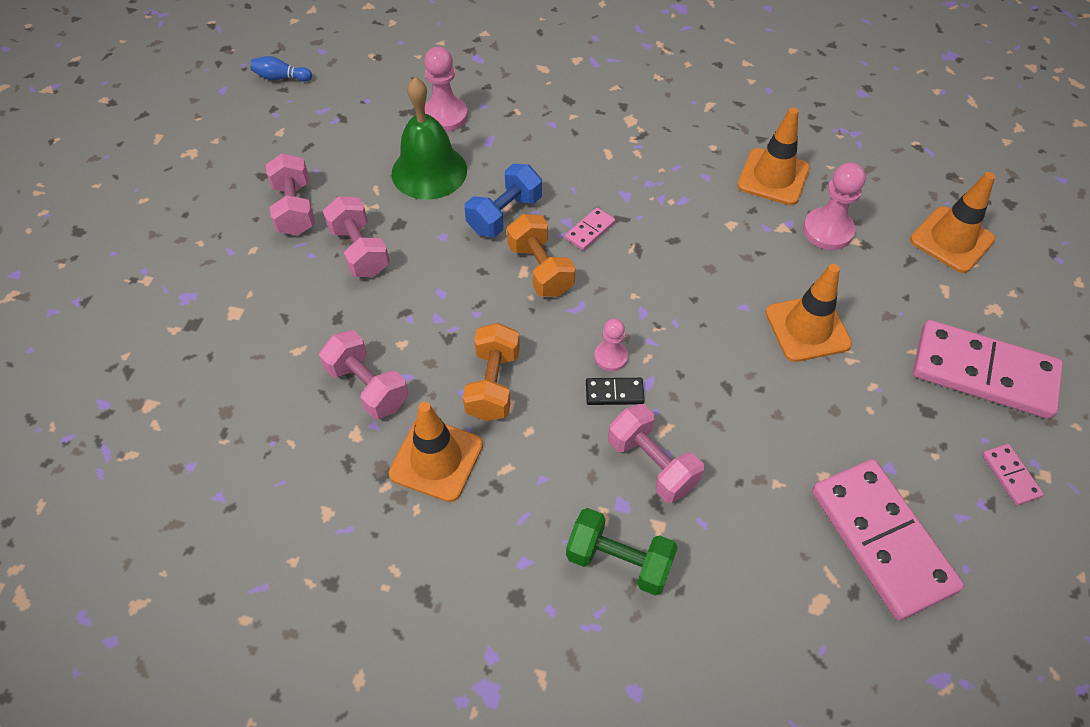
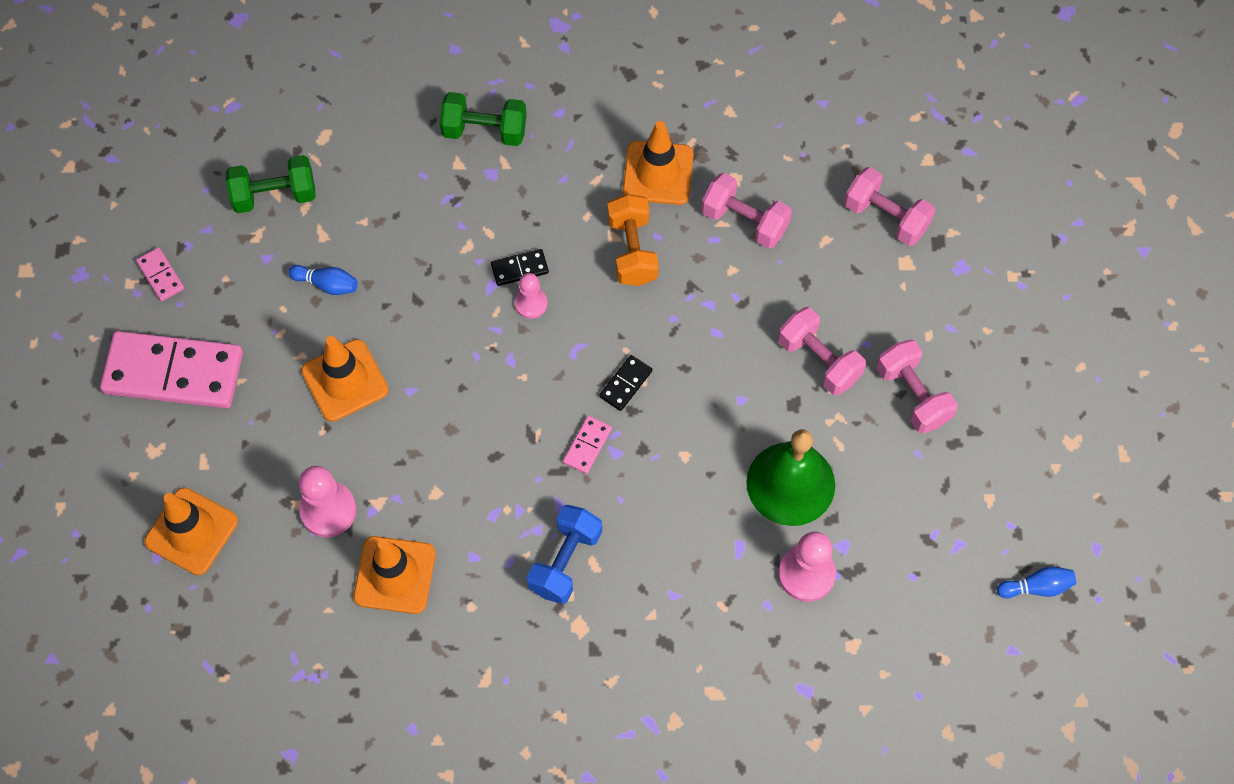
camera: 165 degrees right, 10 degrees up
(504, 215) = (685, 444): blue dumbbell -> blue dumbbell (565, 561)
(540, 269) = (626, 384): orange dumbbell -> black domino
(652, 464) = (473, 212): pink dumbbell -> pink dumbbell (886, 217)
(822, 423) = (327, 284): none -> blue bowling pin
(881, 540) = (274, 195): pink domino -> green dumbbell

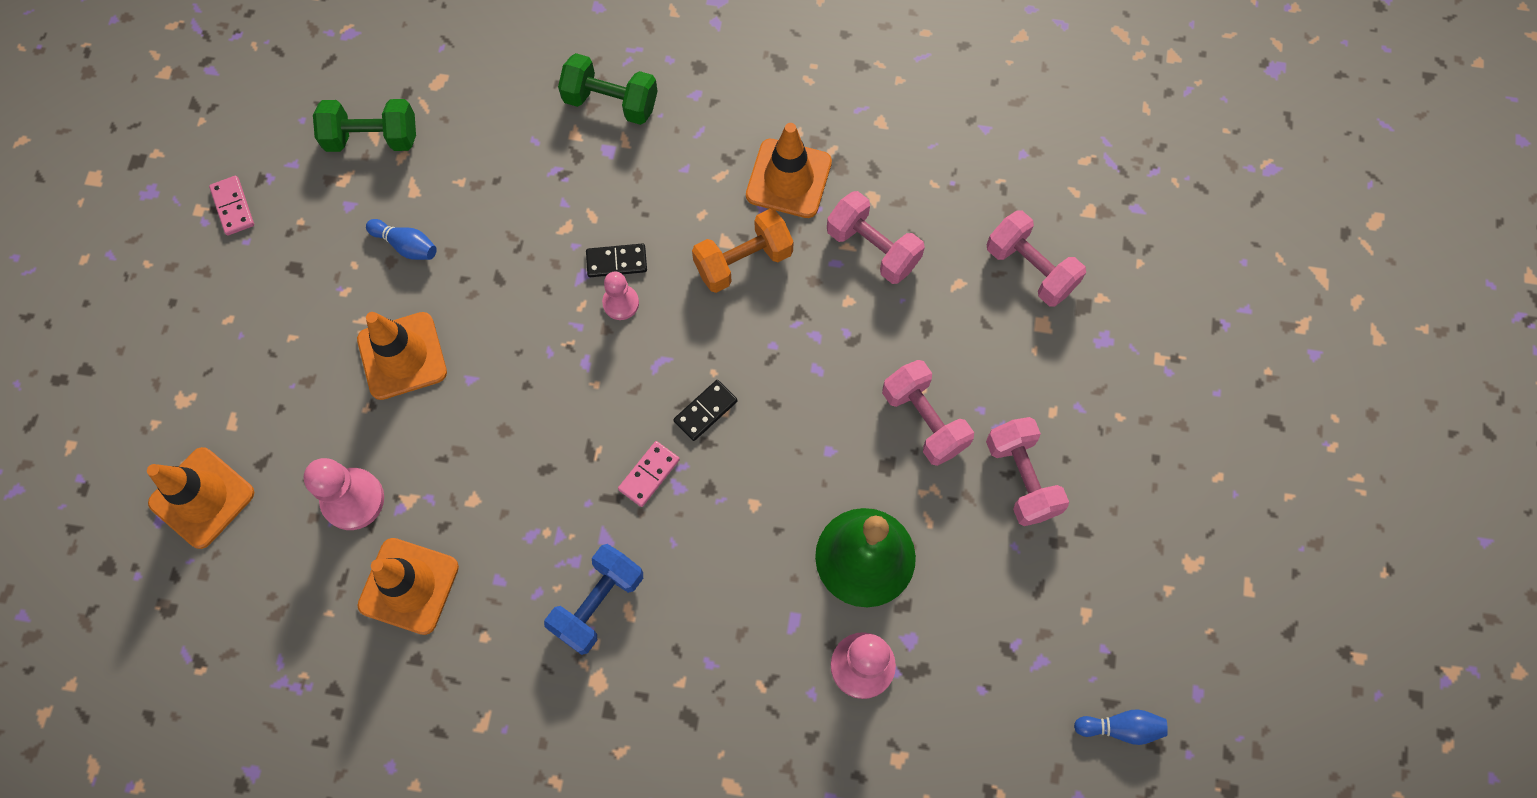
camera: 10 degrees right, 5 degrees up
(173, 372) = (223, 316): pink domino -> none
(632, 250) = (743, 261): orange dumbbell -> orange dumbbell turned 60 degrees clockwise

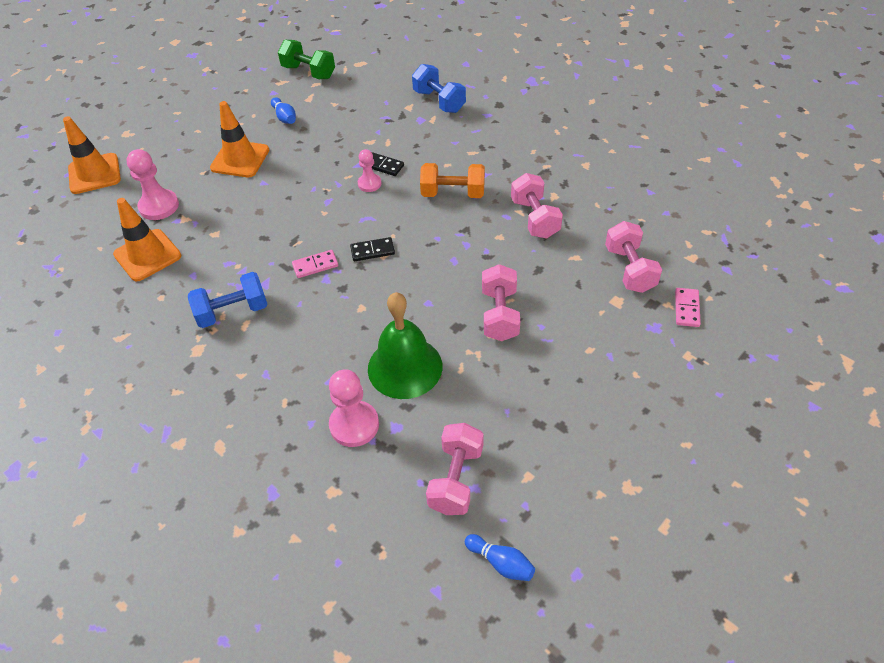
camera: 35 degrees right, 20 degrees down
(233, 207) = (221, 73): pink domino -> pink domino (687, 309)
(611, 102) = (439, 101): green dumbbell -> blue dumbbell
(788, 179) = (510, 168): orange traffic cone -> none
(1021, 478) = (540, 375): pink dumbbell -> pink dumbbell (456, 479)

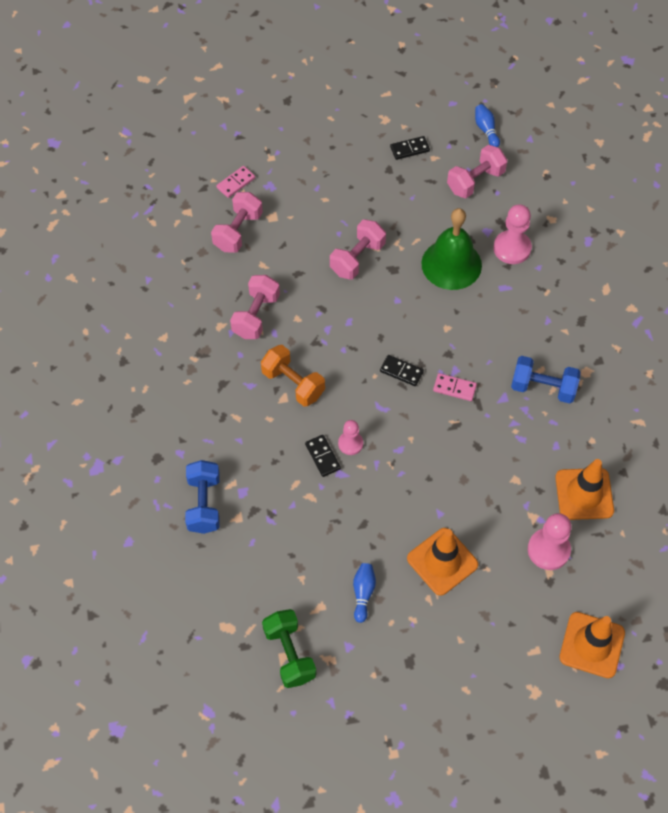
camera: 145 degrees left, 10 degrees up
(564, 467) = (409, 149): none -> black domino

